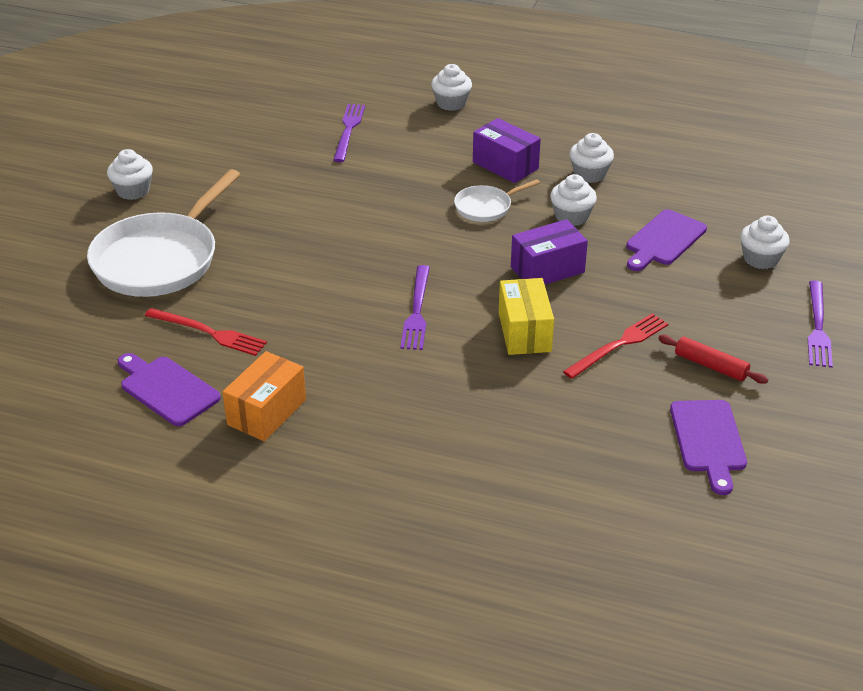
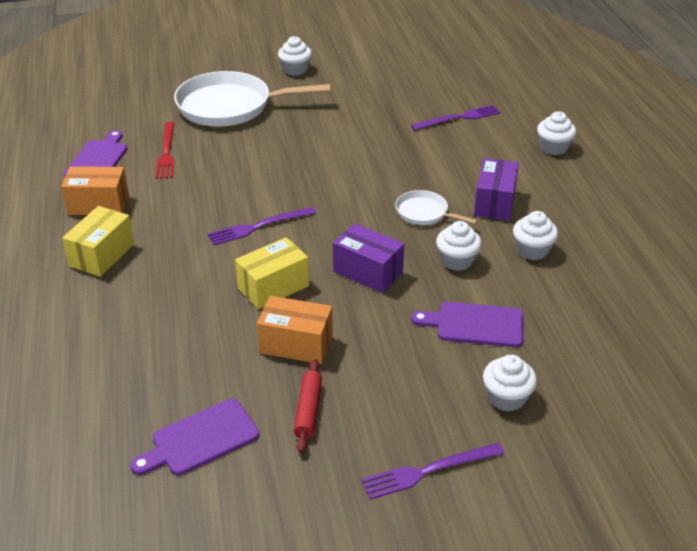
camera: 60 degrees right, 0 degrees up
(370, 433) = (102, 255): none -> yellow box
(619, 345) = (296, 344): red fork -> orange box

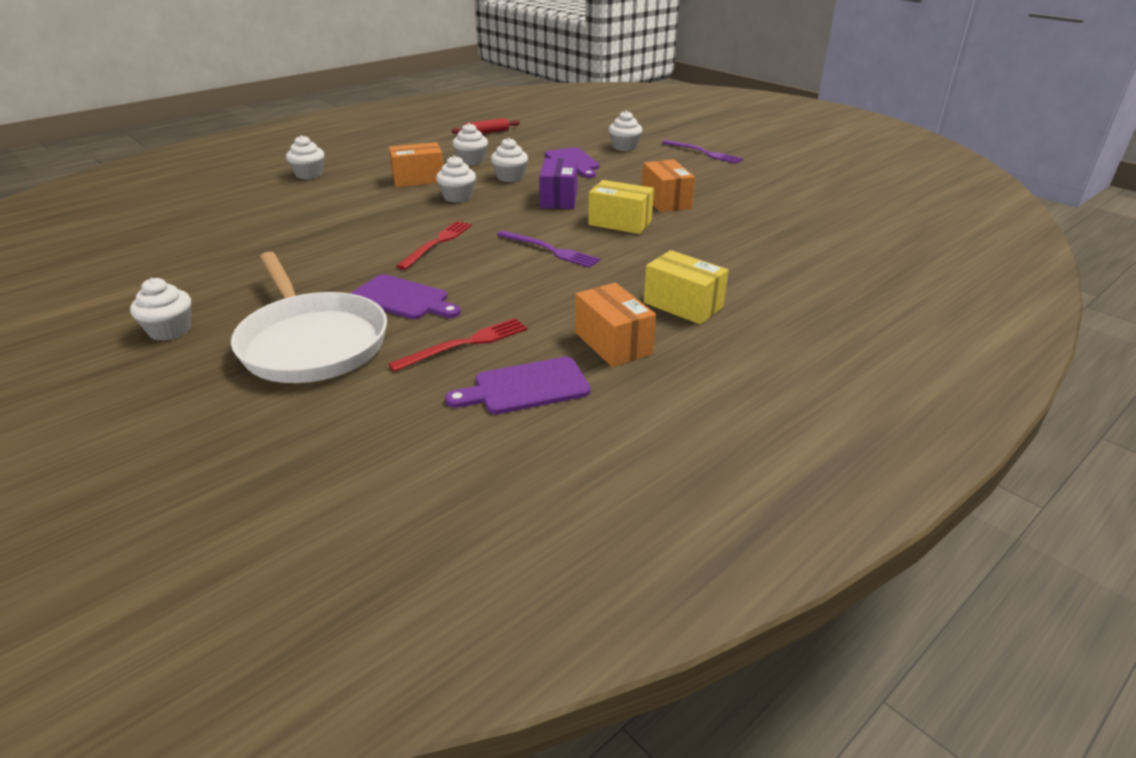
camera: 120 degrees left, 5 degrees down
(102, 255) = (683, 305): yellow box -> yellow box turned 45 degrees clockwise
(200, 439) = (784, 203): purple cutting board -> purple cutting board (403, 299)
(308, 410) = (713, 184): red rolling pin -> red rolling pin (486, 132)
(328, 177) = (437, 243): none -> red fork
(424, 213) = (457, 197): white pan -> white cupcake
(458, 118) = (271, 215): purple fork -> none
(494, 203) = (418, 179): purple box -> orange box

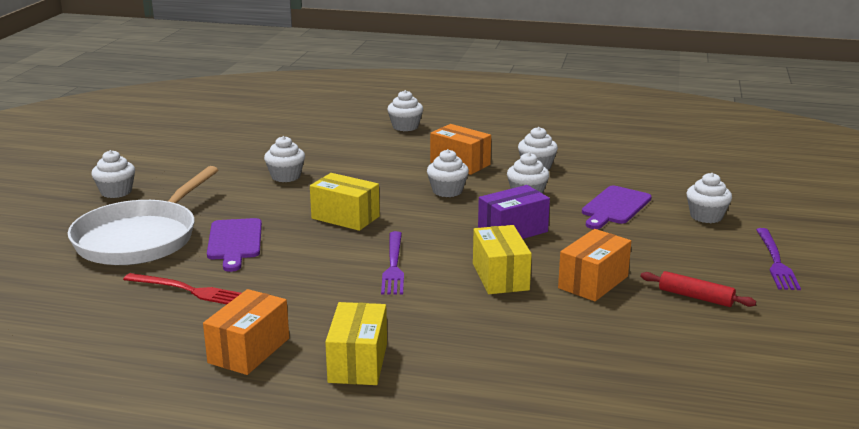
camera: 55 degrees right, 10 degrees down
(309, 243) = (286, 176): none -> white cupcake
(437, 243) = (345, 217): red fork -> yellow box
(486, 132) = (617, 147): red rolling pin -> red rolling pin (695, 297)
(525, 387) = (144, 337): purple cutting board -> none

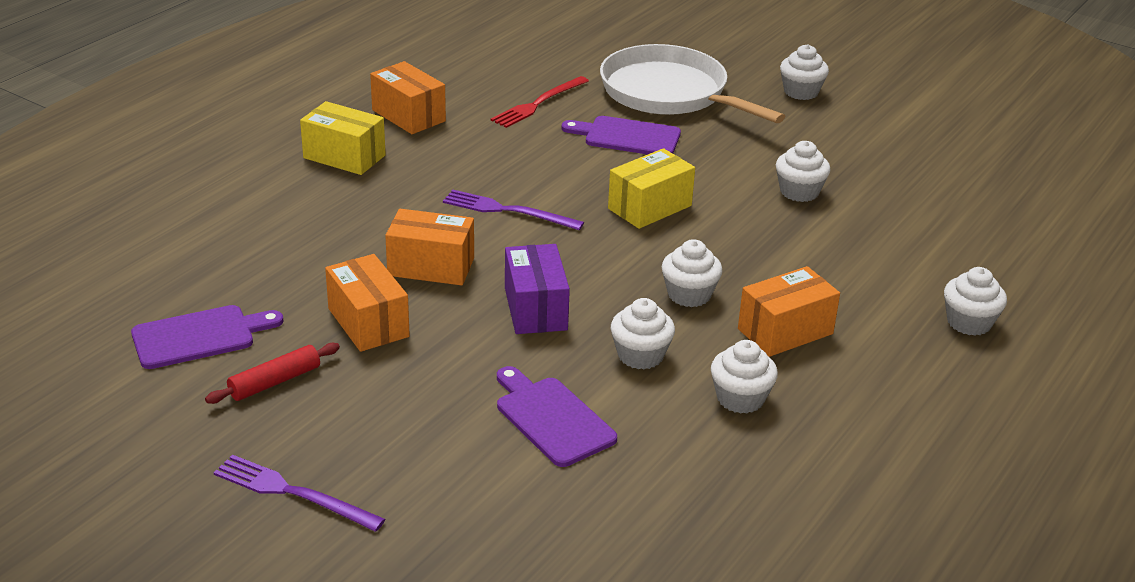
camera: 110 degrees right, 10 degrees up
(500, 277) = (431, 267): yellow box -> orange box
(689, 343) = (199, 336): none -> purple cutting board
(706, 216) = (464, 495): white cupcake -> none

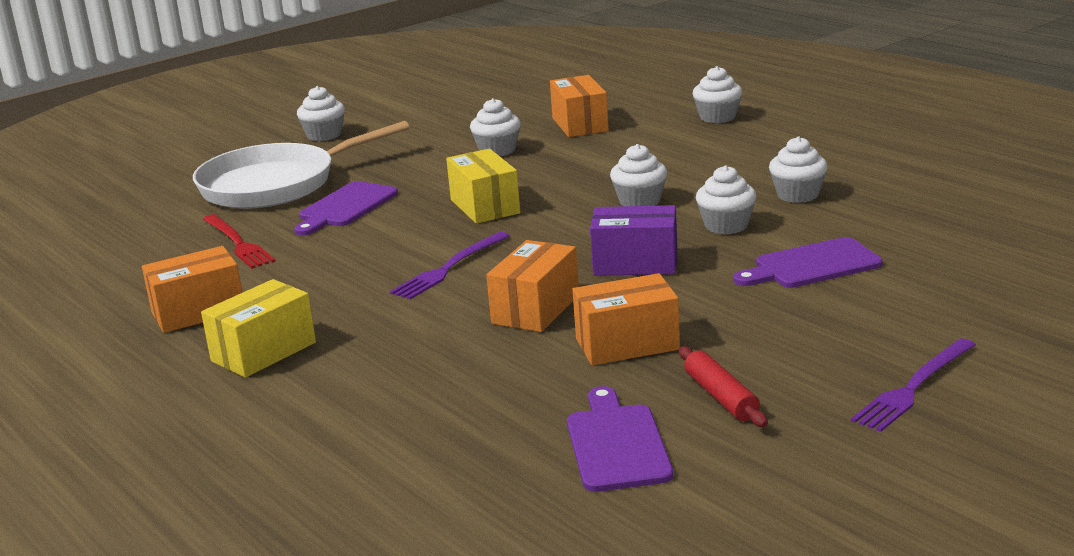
camera: 70 degrees left, 10 degrees down
(785, 331) = (708, 173): orange box -> orange box (580, 124)

